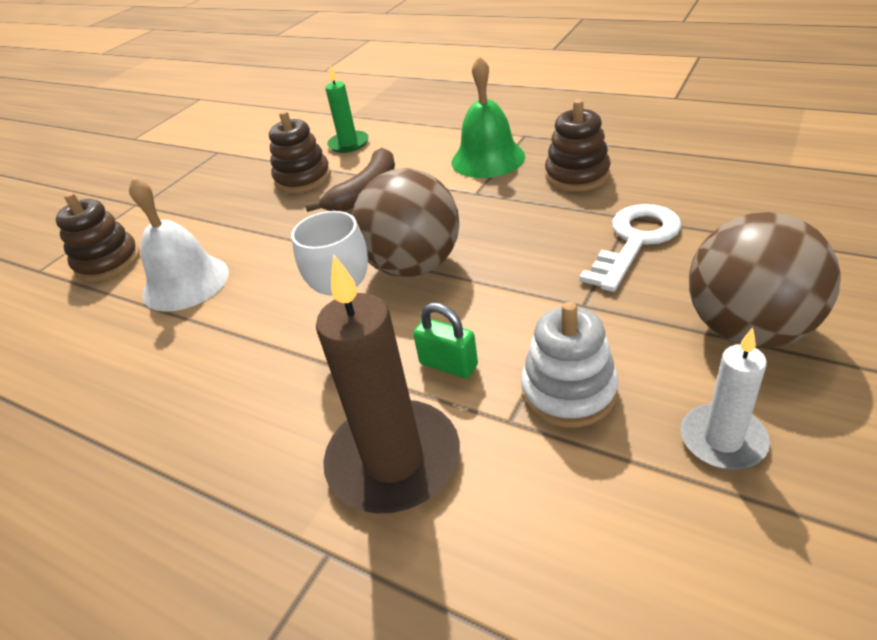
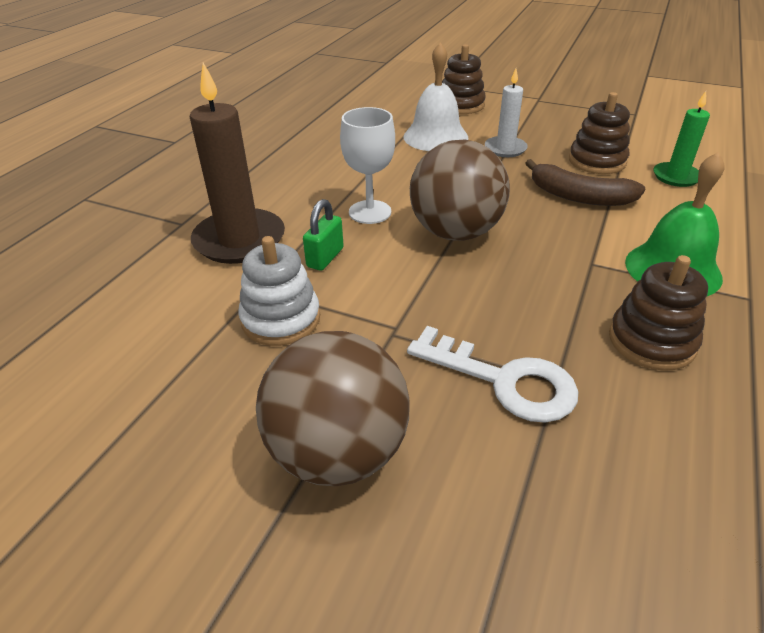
camera: 80 degrees right, 0 degrees up
(722, 440) = (202, 405): white candle -> white candle (505, 149)

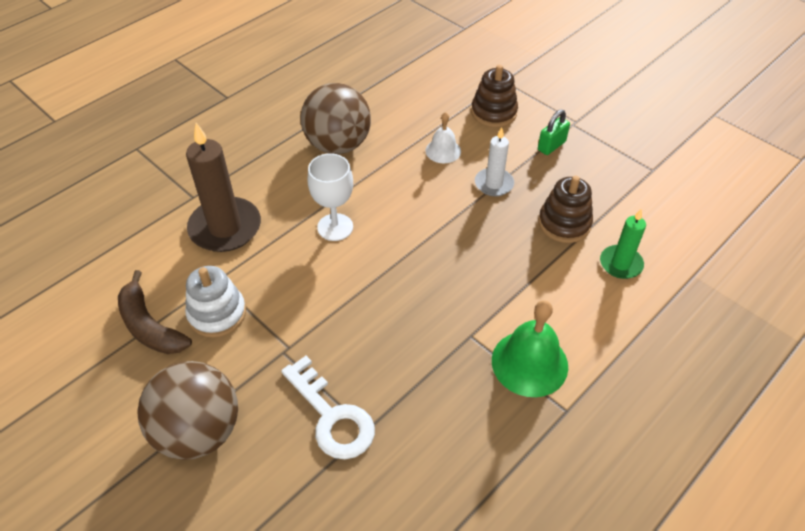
camera: 20 degrees right, 10 degrees up
(325, 258) = (276, 265): green padlock -> green padlock (551, 146)
(435, 137) = (443, 151): white bell -> white bell, size x0.59
(455, 232) = (387, 270): brown ball -> brown ball (338, 145)
(579, 196) = (515, 261): brown banana -> brown banana (150, 326)
(651, 341) = (458, 421): brown stacking toy -> none

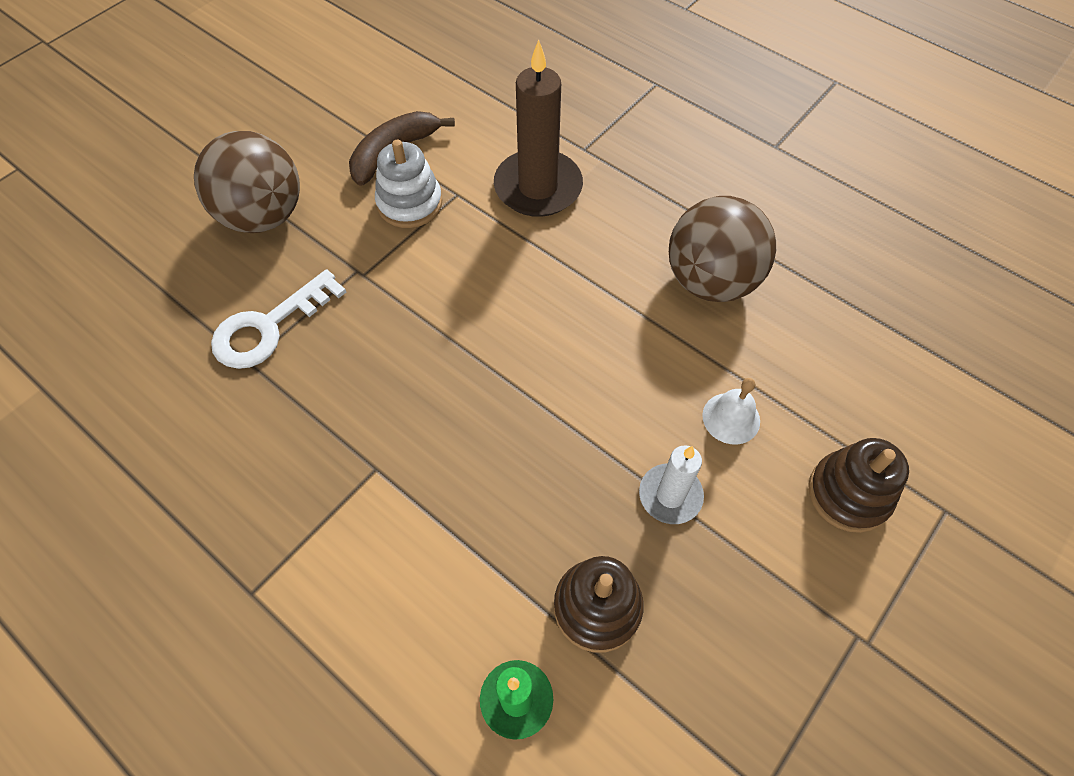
camera: 85 degrees right, 10 degrees up
(335, 227) = (552, 296): white goblet -> none
(529, 363) = (328, 545): green bell -> none
(551, 146) = (785, 593): green padlock -> none

